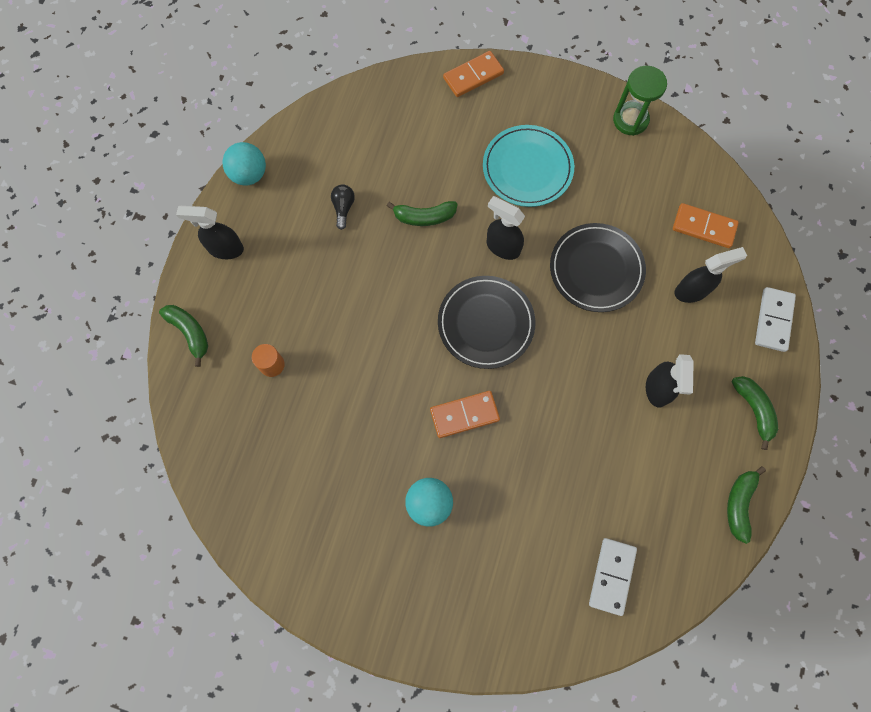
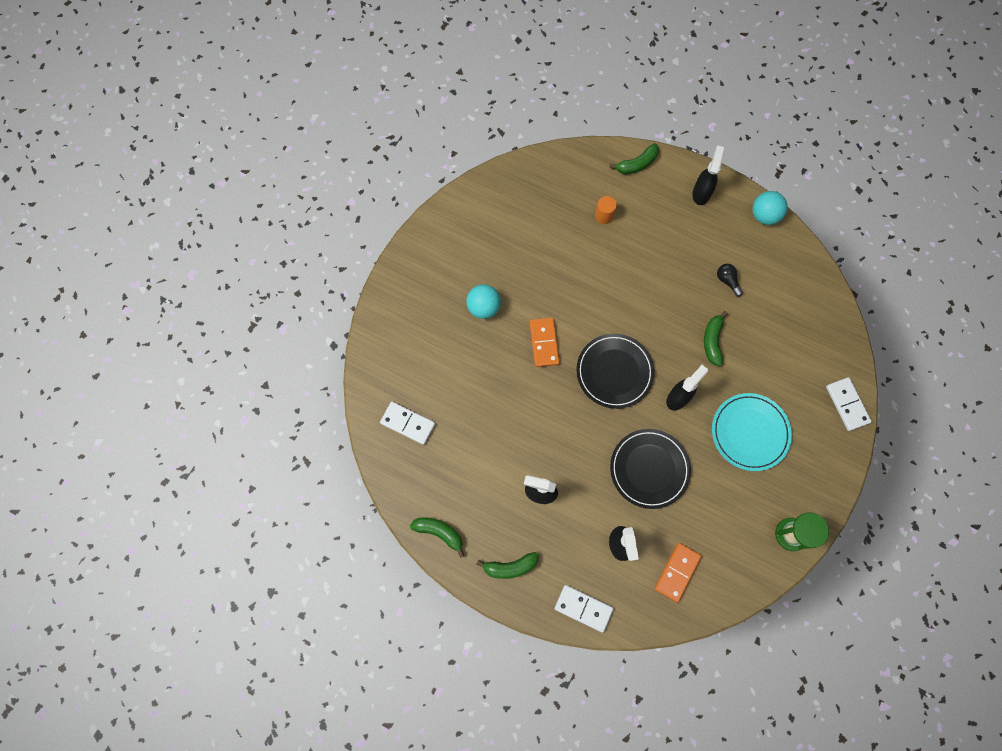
camera: 100 degrees right, 0 degrees up
(343, 208) = (727, 281): black light bulb -> black light bulb turned 135 degrees counterclockwise
(473, 76) = (847, 404): orange domino -> white domino

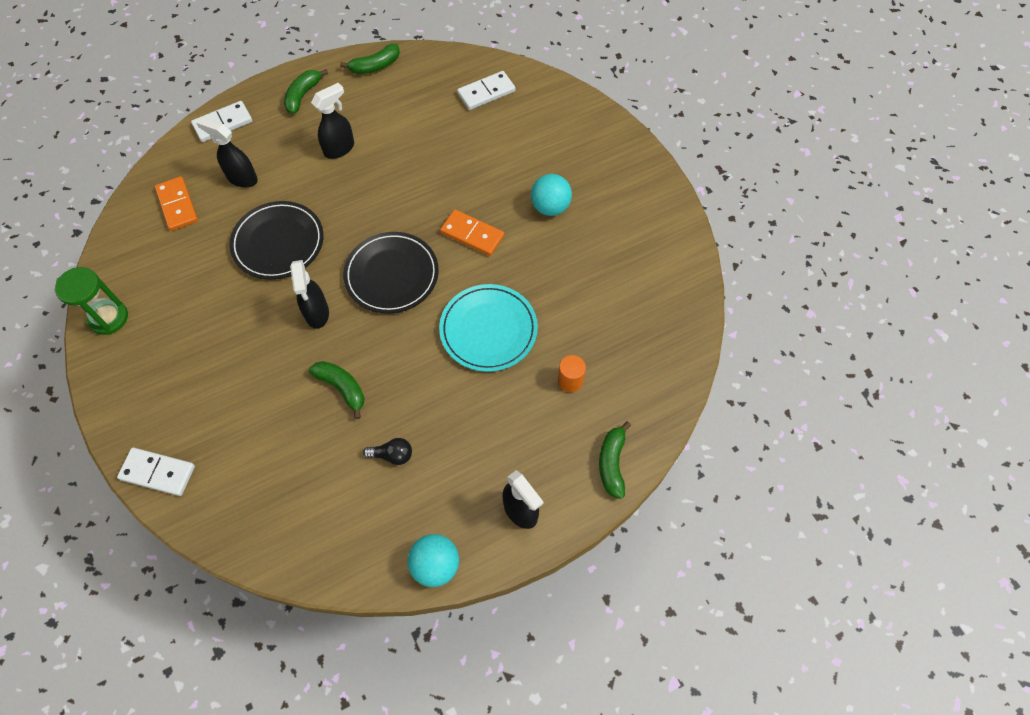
camera: 125 degrees right, 10 degrees down
(750, 432) = (225, 353): turquoise plate -> turquoise plate (488, 330)

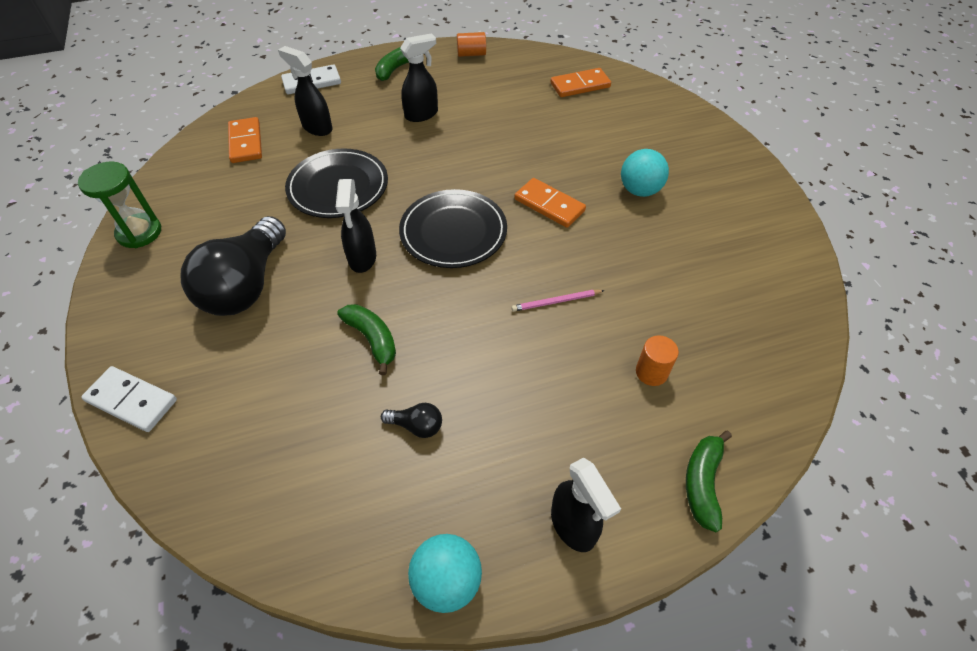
camera: 10 degrees right, 10 degrees down
(221, 355) = (246, 285): none -> black light bulb
(375, 66) = (471, 54): green banana -> orange cylinder
(486, 92) = (580, 85): white domino -> orange domino
(488, 330) = (556, 302): turquoise plate -> pink pencil

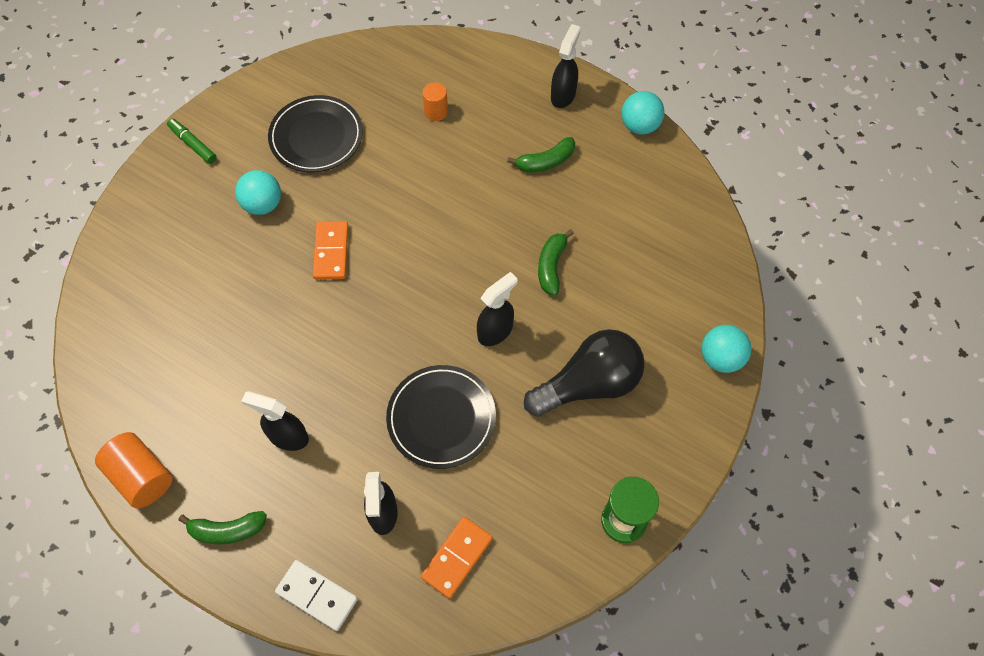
camera: 130 degrees left, 10 degrees up
(132, 400) = (721, 358): white domino -> turquoise ball
(416, 426) = (581, 197): black light bulb -> none
(453, 232) = (416, 293): black plate -> black plate (316, 137)
(471, 54) = (141, 476): orange cylinder -> orange cylinder, size x1.62
(556, 302) = (425, 189): pink pencil -> none
(580, 85) = (133, 335): orange domino -> none
(702, 482) = (487, 58): green banana -> green banana (545, 162)
(747, 180) = (193, 144): none -> green marker

